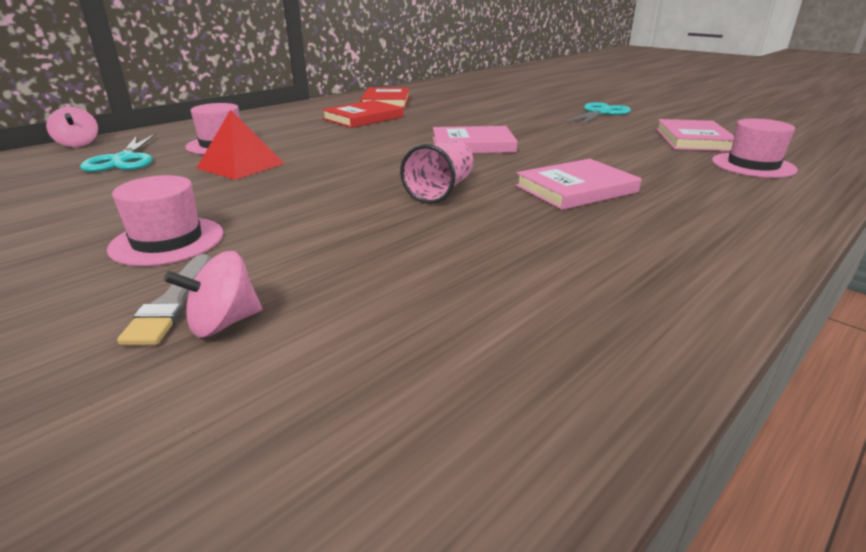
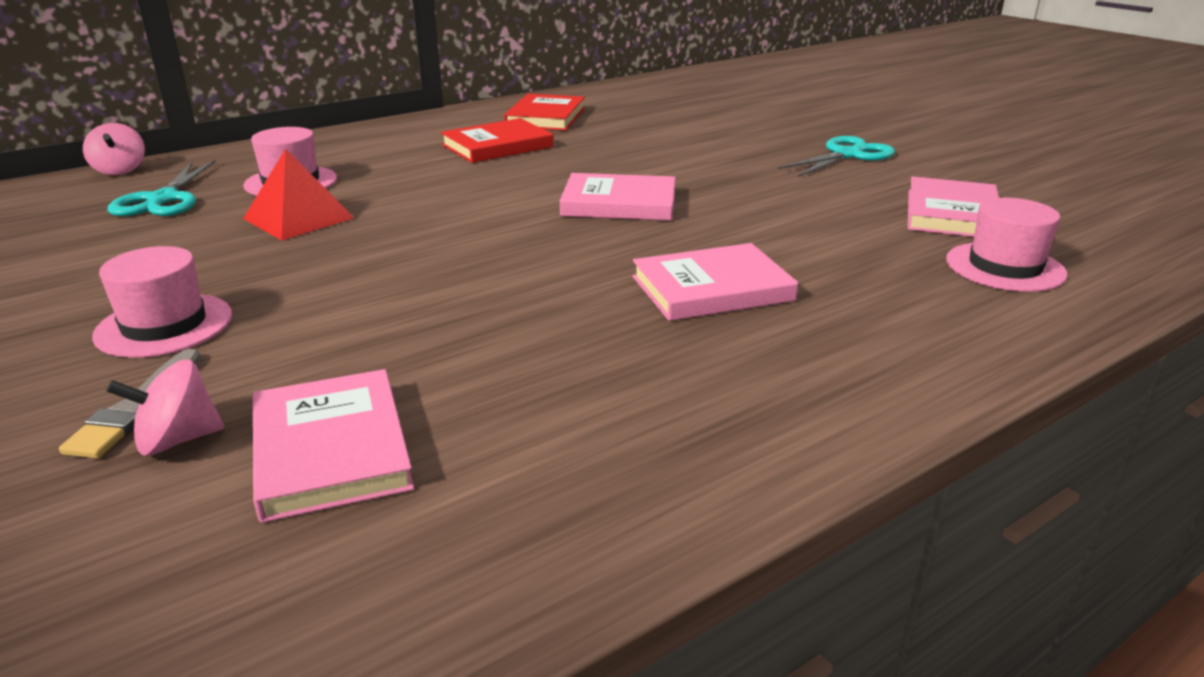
camera: 10 degrees right, 0 degrees up
(363, 317) = (331, 449): none -> pink book
(440, 191) = (528, 277): pink cup -> none

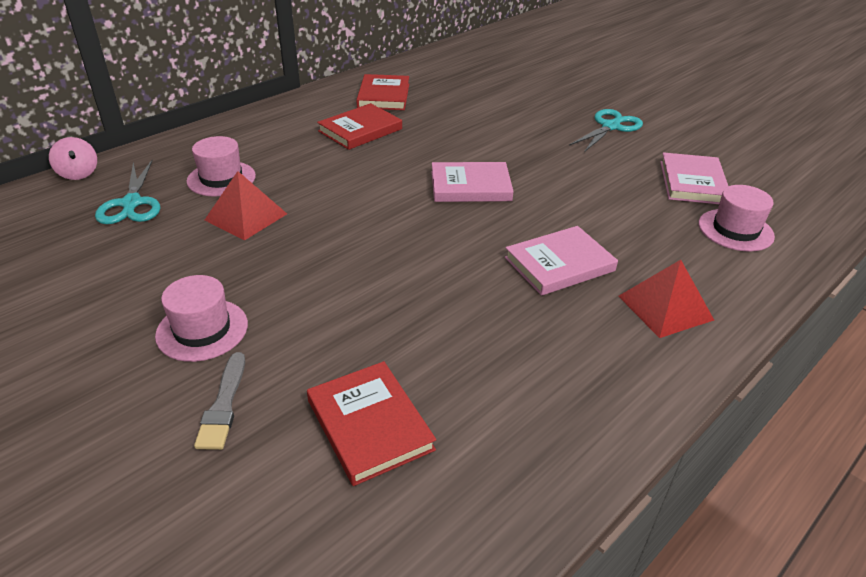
camera: 10 degrees left, 10 degrees up
(177, 440) = (266, 428): pink spinning top -> none
(331, 449) = (370, 425): pink book -> red book
(861, 347) = (665, 307): none -> red pyramid

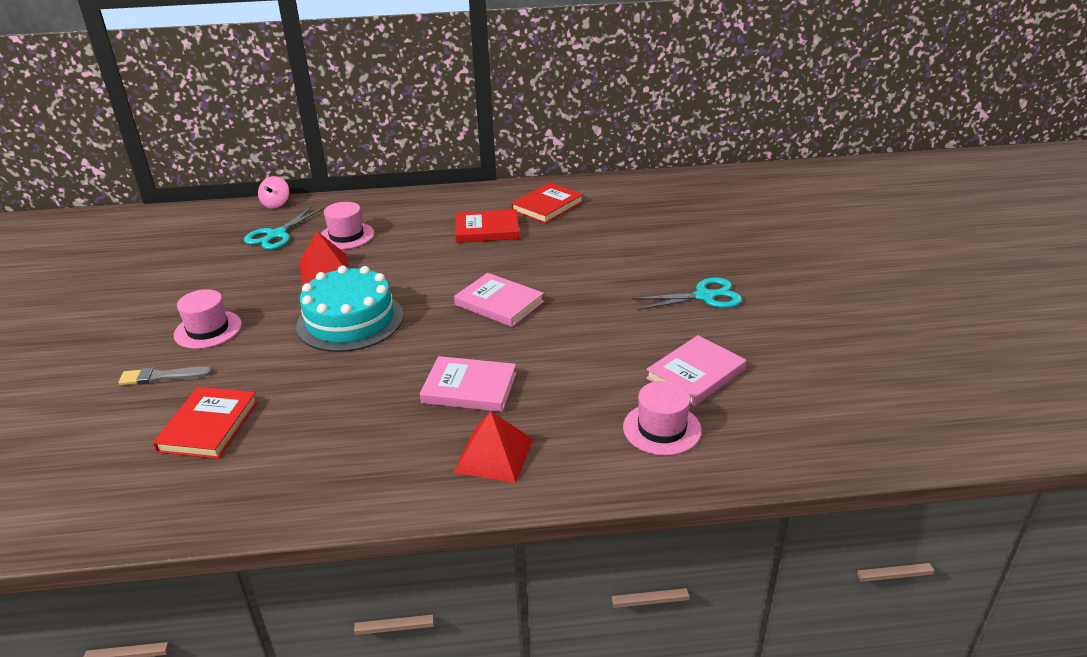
camera: 40 degrees right, 5 degrees down
(223, 405) = (162, 377): grey brush -> grey brush turned 45 degrees clockwise
(355, 254) = (350, 320): none -> turquoise cake

